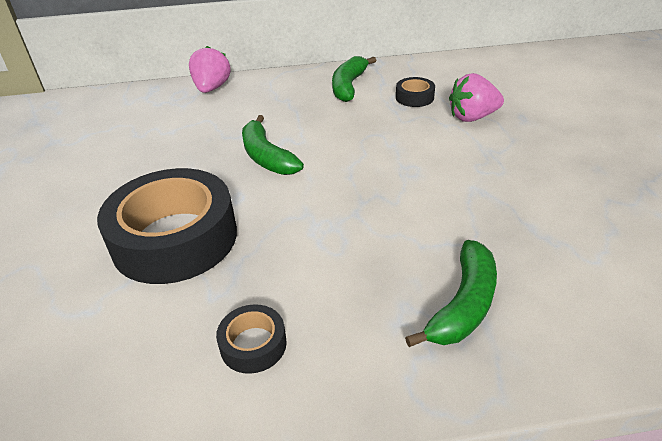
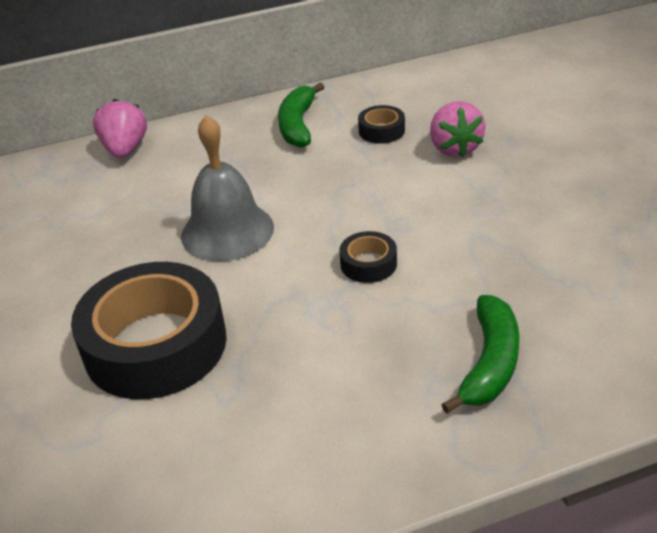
camera: 10 degrees left, 0 degrees up
(253, 344) = (286, 441): black tape -> black tape (368, 264)
(266, 157) = (227, 231): green banana -> grey bell
(472, 117) = (454, 148): pink strawberry -> pink strawberry turned 75 degrees counterclockwise

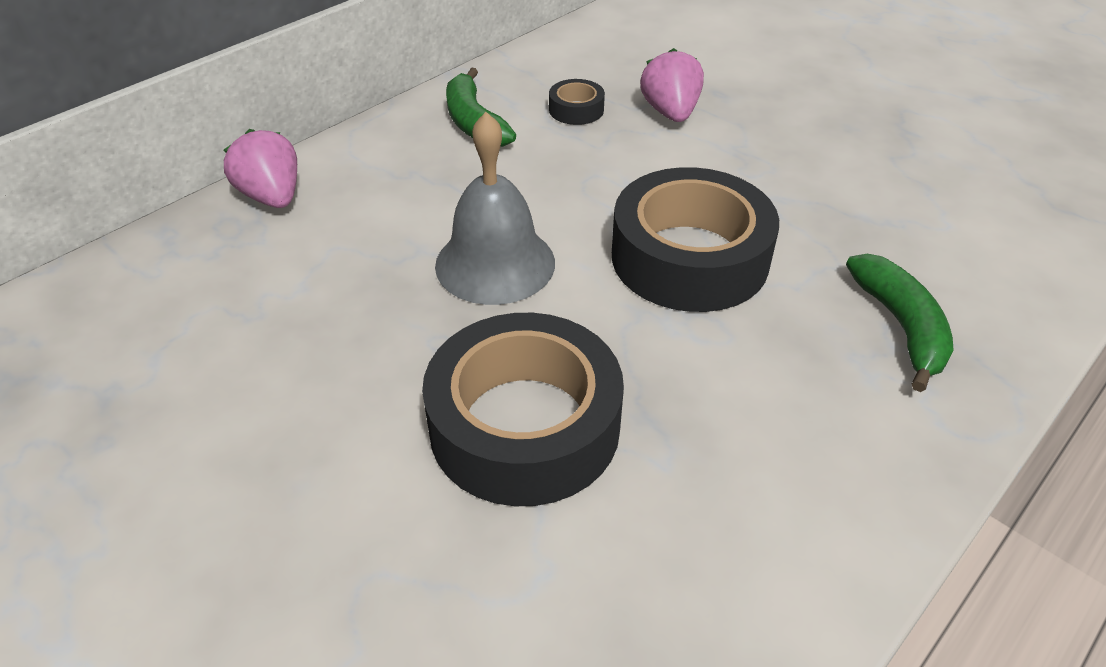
camera: 30 degrees left, 5 degrees up
(368, 264) = (689, 258): black tape -> black tape, size x2.31
(454, 148) = (670, 113): pink strawberry -> pink strawberry turned 150 degrees counterclockwise

